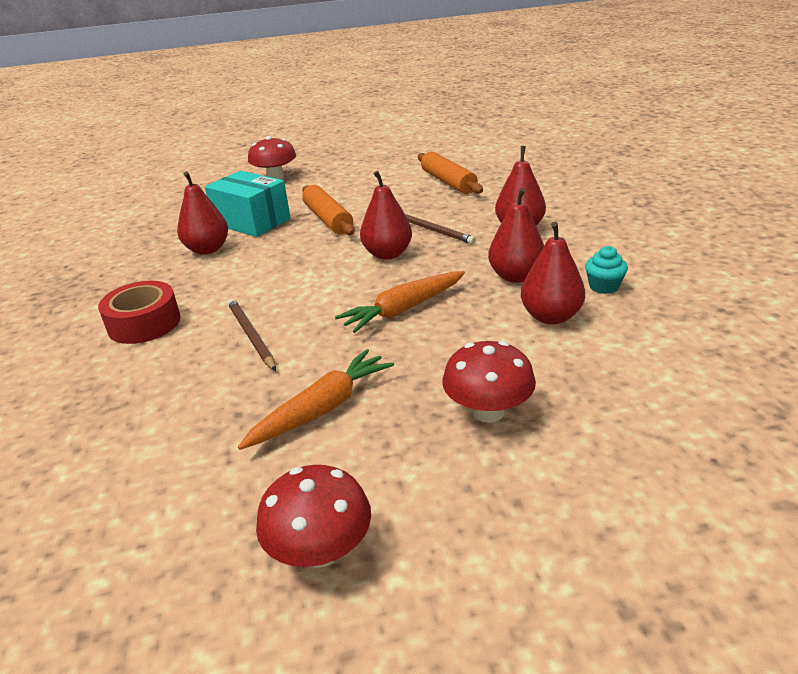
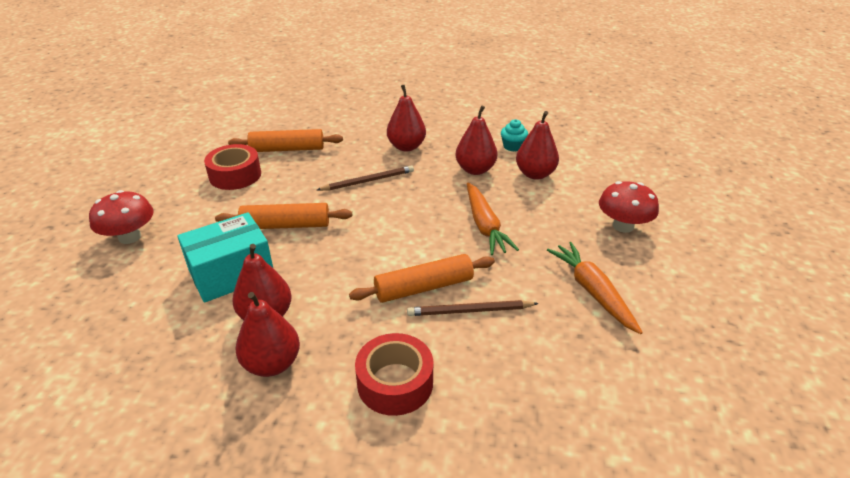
camera: 70 degrees left, 5 degrees up
(275, 303) = (424, 287): none -> orange rolling pin
(320, 550) = (730, 320): red mushroom -> none
(385, 179) = (235, 175): none -> red tape
(387, 254) = (390, 211): red pear -> red pear (272, 364)

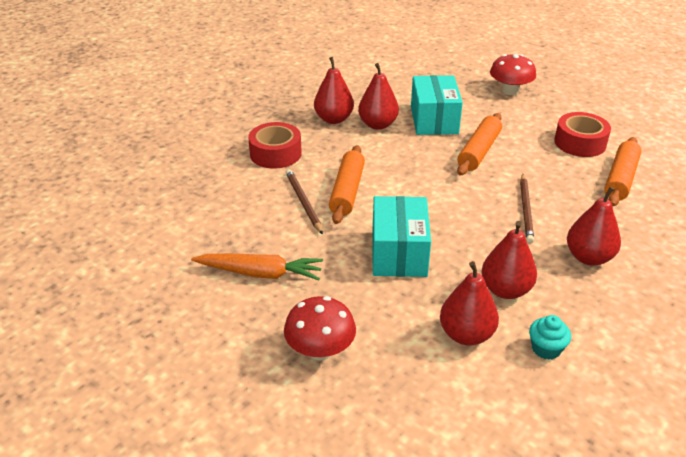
camera: 120 degrees right, 0 degrees up
(470, 311) = (303, 202): brown pencil -> brown pencil turned 45 degrees counterclockwise
(484, 225) = (399, 253): orange carrot -> turquoise box

